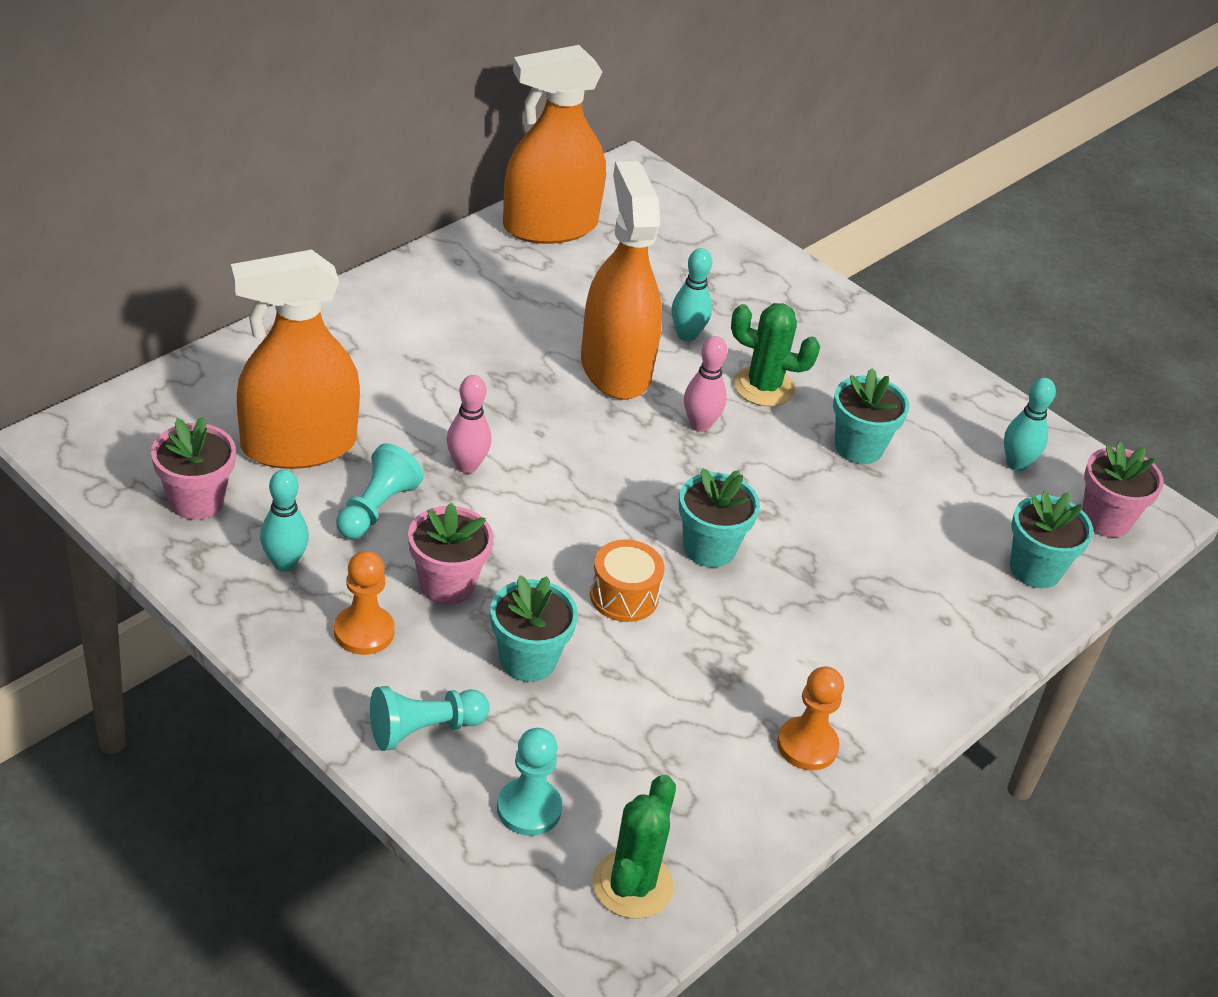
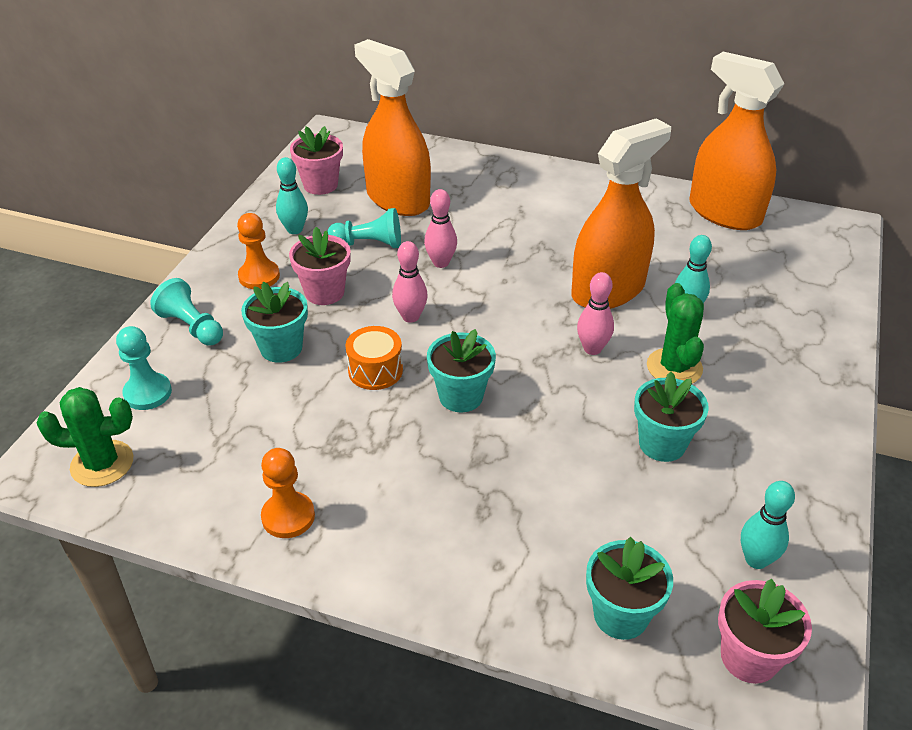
camera: 70 degrees right, 0 degrees up
(550, 531) = (410, 317): none -> pink bowling pin

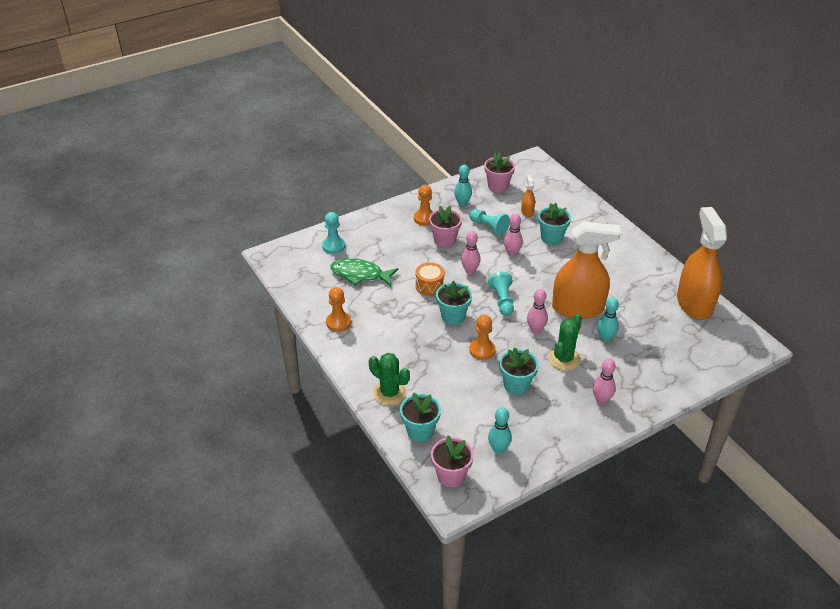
camera: 40 degrees right, 0 degrees up
(102, 464) = (294, 265): green cactus -> green cactus (389, 393)
(192, 327) = (375, 227): turquoise pawn -> turquoise pawn (502, 300)
(243, 414) = (360, 274): none -> green fish
(281, 348) = (401, 255): turquoise flower pot -> turquoise flower pot (551, 238)
(397, 199) = (527, 211): orange spray bottle -> orange spray bottle, size x0.42
(558, 422) = (482, 350): none -> orange pawn
(783, 395) = (601, 400): none -> pink bowling pin

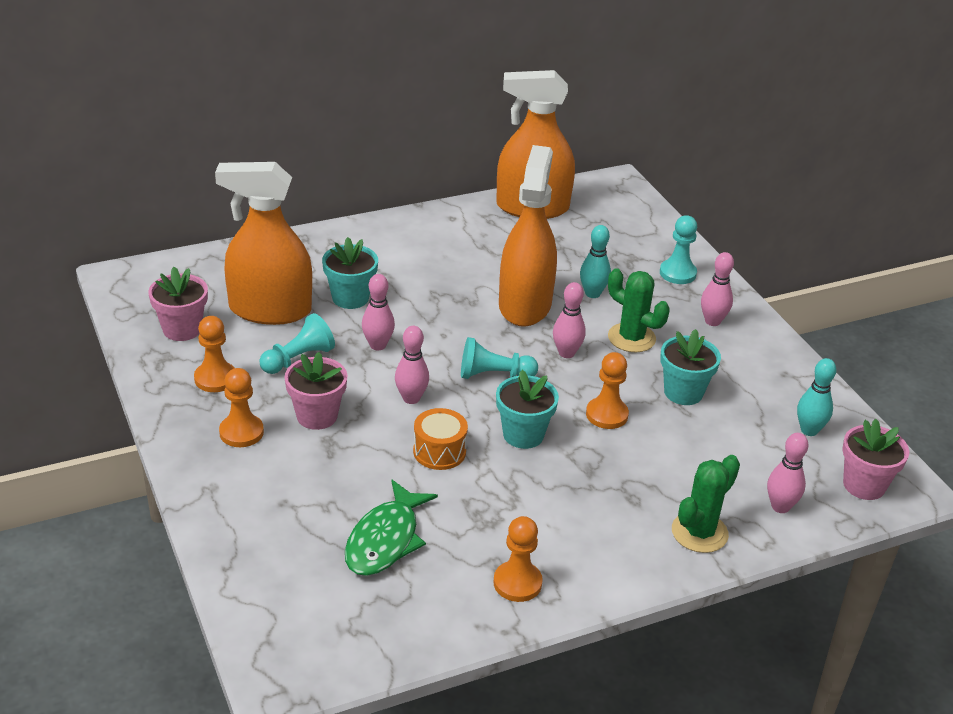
camera: 85 degrees left, 5 degrees down
(333, 246) = (284, 571): turquoise pawn -> turquoise pawn (677, 273)
(420, 431) = (780, 507): turquoise flower pot -> pink bowling pin
(462, 203) = (215, 378): turquoise bowling pin -> orange pawn
(527, 211) = (270, 310): orange spray bottle -> orange spray bottle, size x2.40

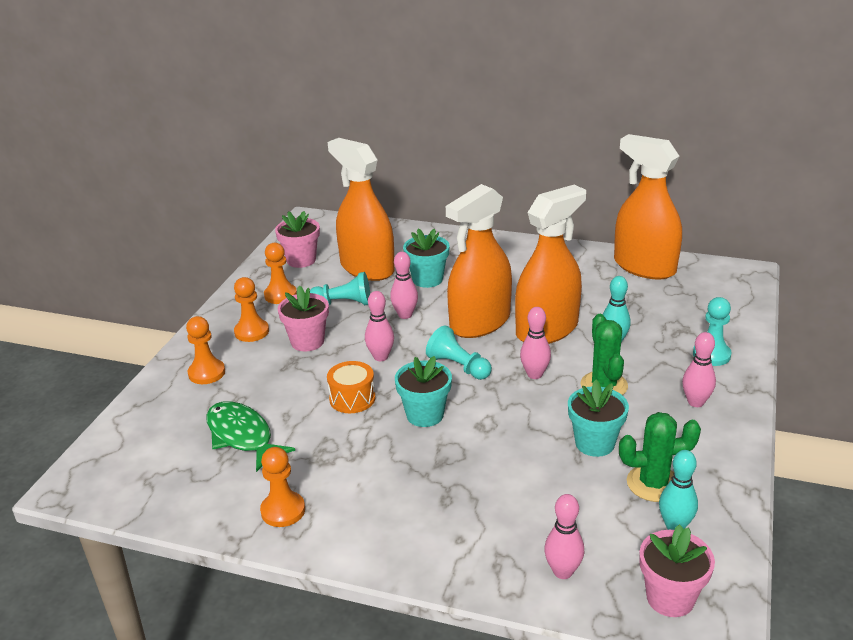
camera: 45 degrees right, 5 degrees down
(385, 540) = (242, 436): green fish -> green fish turned 75 degrees clockwise
(458, 323) = (480, 322): none -> orange spray bottle
(606, 415) = (507, 430): orange pawn -> orange pawn (206, 373)
(699, 532) = (464, 552): green cactus -> green cactus (653, 483)

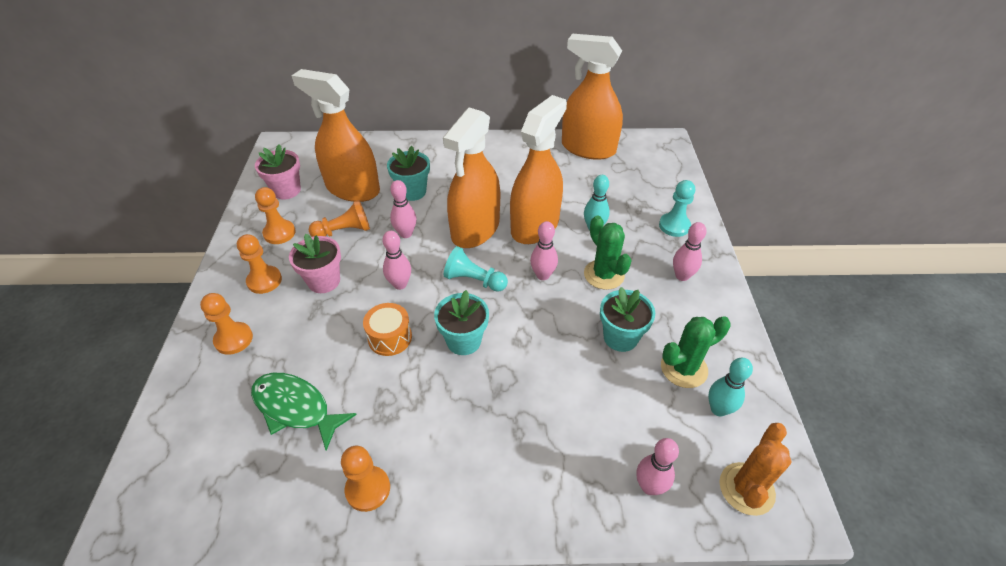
camera: 20 degrees left, 15 degrees up
(344, 303) = (344, 231): turquoise pawn -> orange pawn
(670, 598) = (746, 489): pink flower pot -> orange cactus

